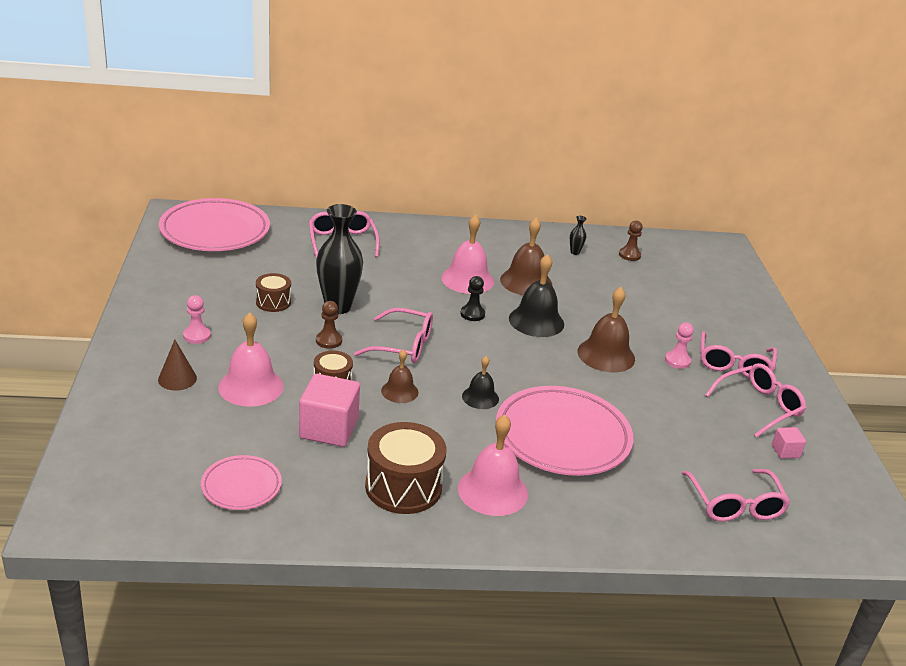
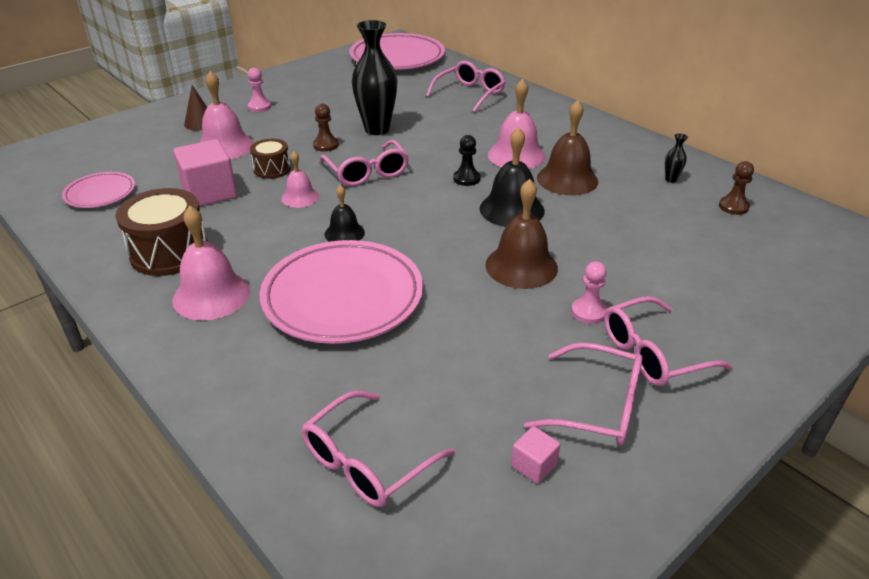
camera: 55 degrees right, 5 degrees up
(273, 302) = (343, 109): brown drum -> none
(399, 391) = (300, 197): brown bell -> pink bell

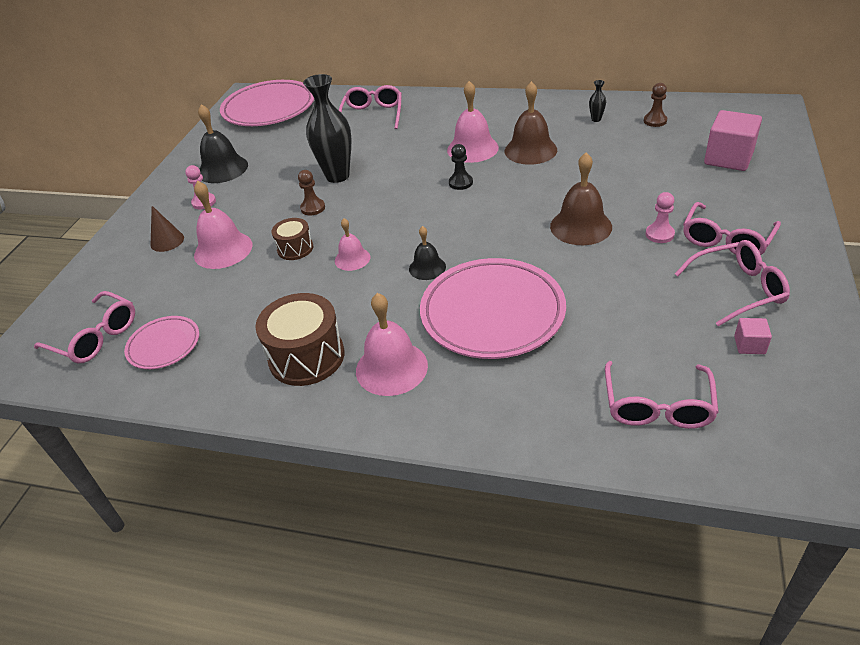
camera: 30 degrees left, 5 degrees up
(210, 193) = (268, 293): pink cube -> pink cube (728, 158)
(367, 172) = (378, 213): pink glasses -> pink glasses (95, 337)
(512, 209) = (522, 190): black bell -> black bell (223, 169)

